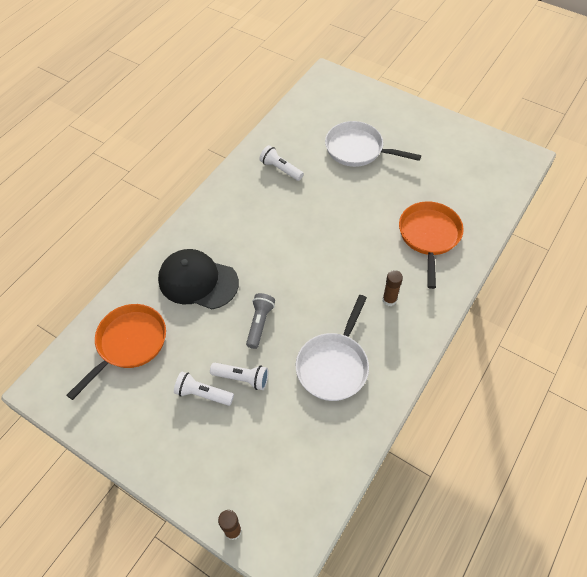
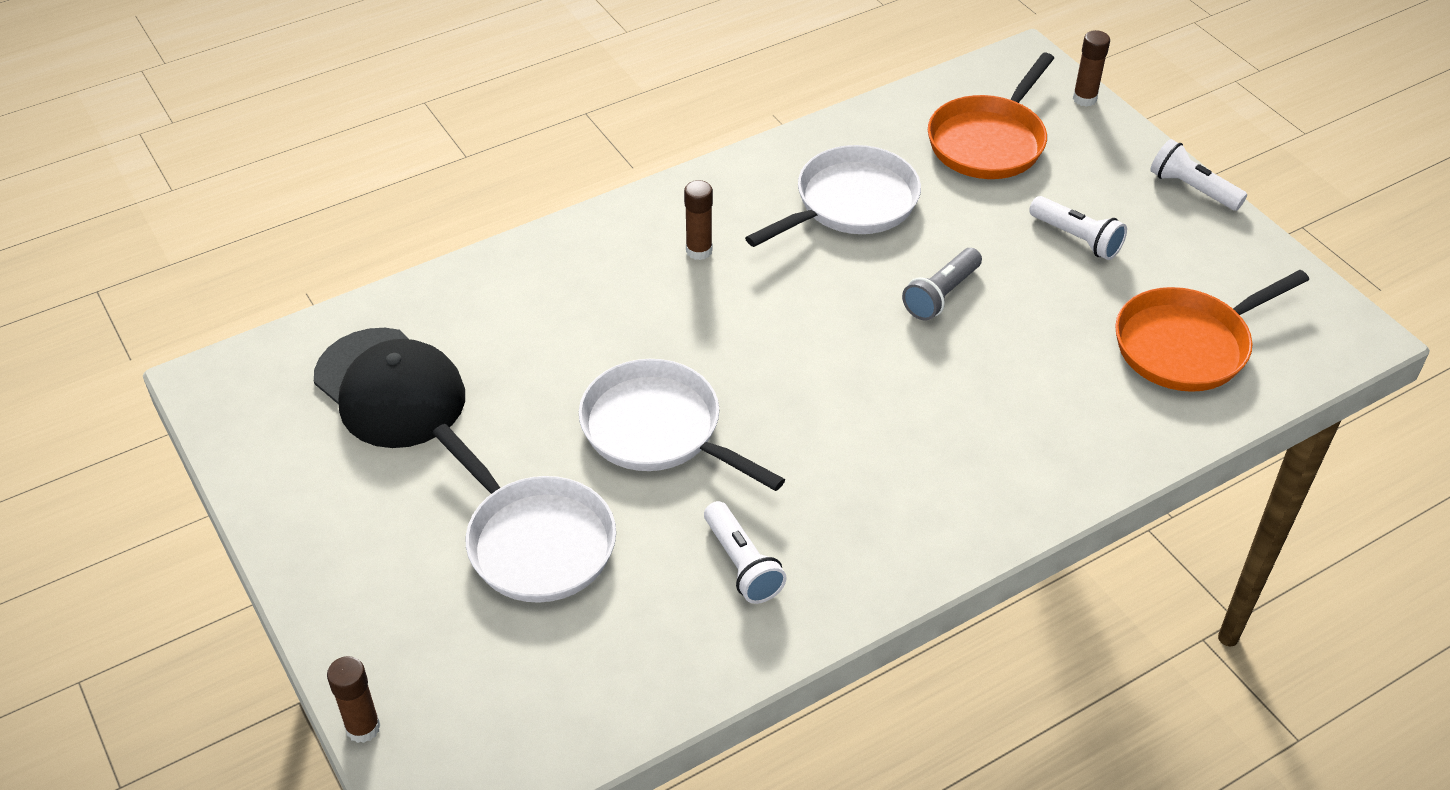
camera: 155 degrees left, 10 degrees down
(198, 281) = (1028, 399): black cap -> black cap (390, 388)
(242, 378) = (1005, 236): white flashlight -> white flashlight (1192, 189)
(344, 205) = (659, 430): none -> white pan
(364, 83) = (363, 728): none -> brown glue stick
(429, 236) = (546, 315): orange pan -> orange pan (989, 141)

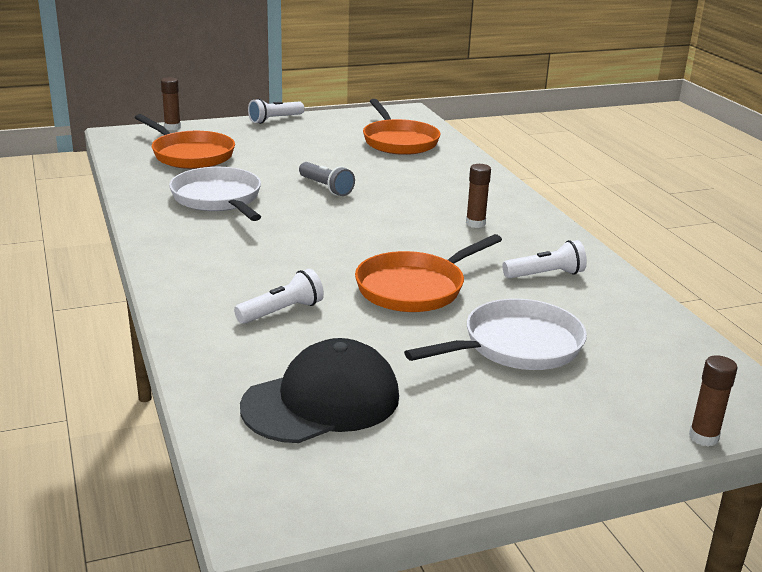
camera: 80 degrees left, 20 degrees down
(659, 430) = (415, 288): white pan -> orange pan
(699, 251) = (231, 252): brown glue stick -> brown glue stick (475, 223)
(1077, 238) = (298, 149): white flashlight -> white flashlight (282, 311)

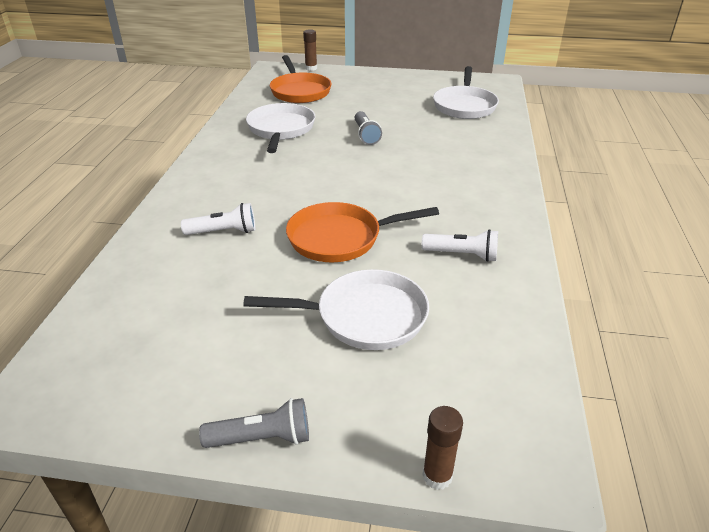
camera: 30 degrees right, 10 degrees up
(275, 119) = (388, 73): white flashlight -> none
(322, 401) = (167, 317): black cap -> none
(398, 141) = (464, 105): orange pan -> white pan
(475, 223) = (451, 191): brown glue stick -> none
(538, 461) = (262, 438): none -> grey flashlight

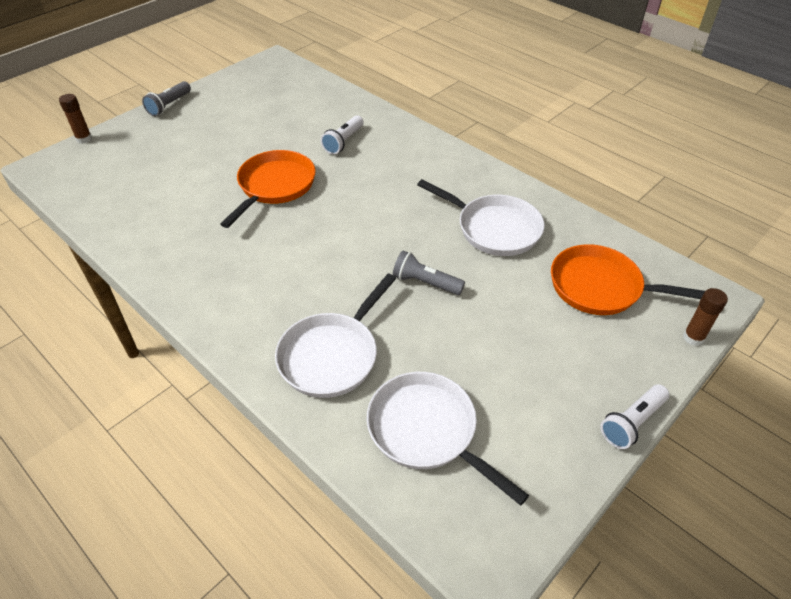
camera: 125 degrees right, 10 degrees up
(364, 316) = (192, 162): white pan -> white pan (332, 355)
(462, 255) = (183, 232): white flashlight -> white flashlight (632, 423)

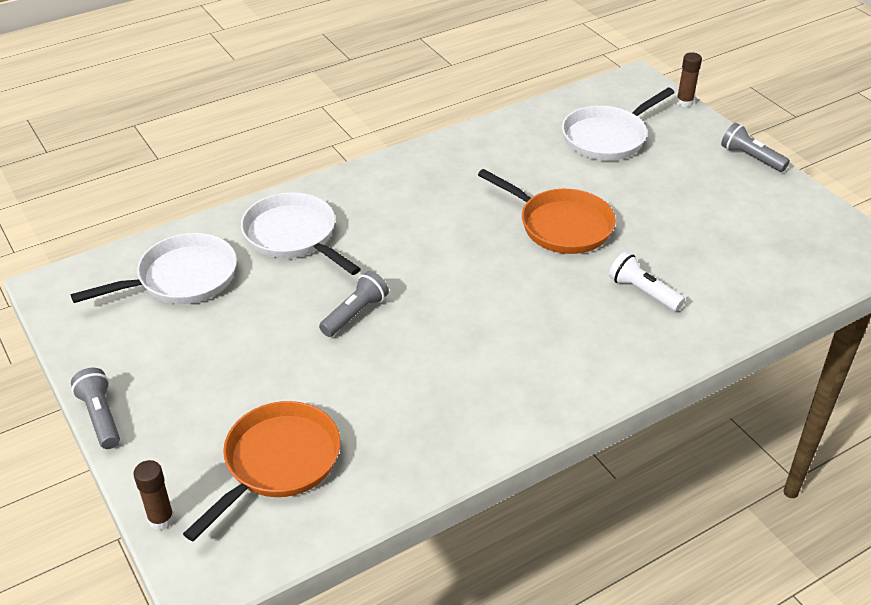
camera: 105 degrees right, 5 degrees down
(493, 228) = (420, 393): white pan -> white pan (608, 137)
(632, 423) = (100, 417): white flashlight -> grey flashlight

